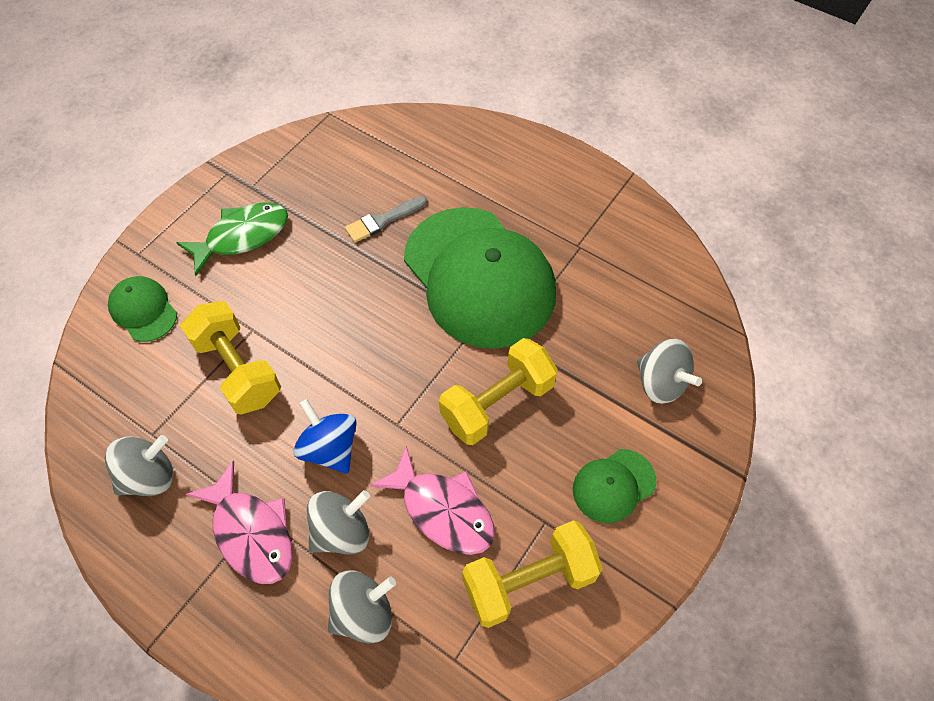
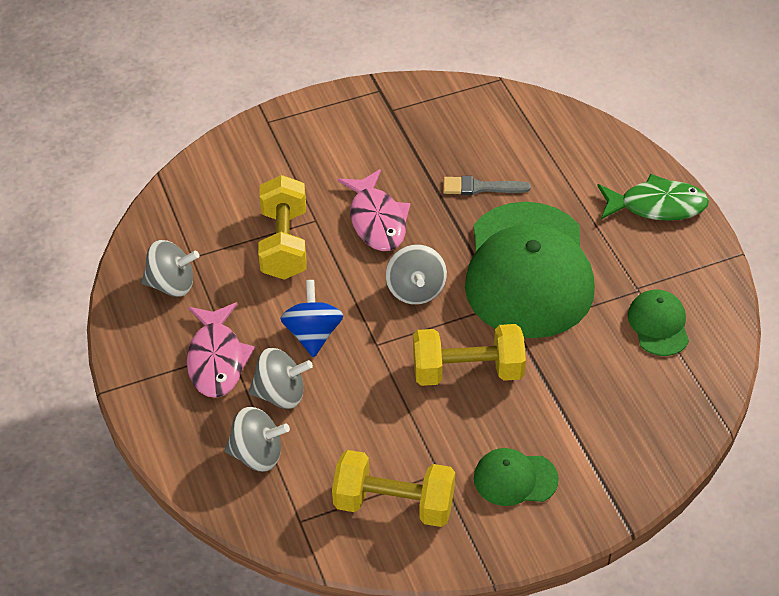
camera: 35 degrees right, 10 degrees down
(143, 310) = (244, 166): green cap -> green cap (658, 324)
(242, 237) = (356, 146): green fish -> green fish (656, 206)
(442, 510) = (366, 421): pink fish -> pink fish (377, 220)
(661, 383) = (620, 429): grey spinning top -> grey spinning top (416, 290)

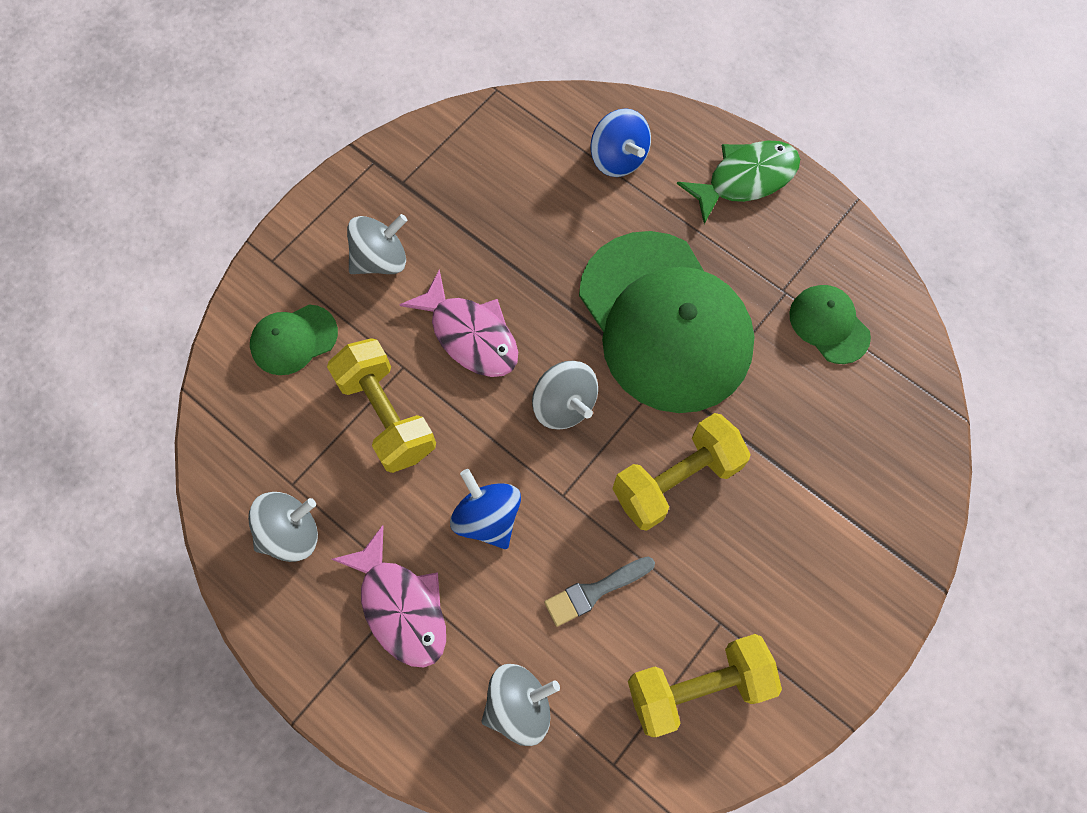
camera: 30 degrees left, 20 degrees up
(281, 394) = (498, 614): grey spinning top -> grey spinning top (381, 259)
(481, 187) = (556, 239): grey brush -> grey brush (595, 591)
(515, 479) = (799, 588): green cap -> green cap (294, 340)
(564, 155) = (618, 159): none -> blue spinning top

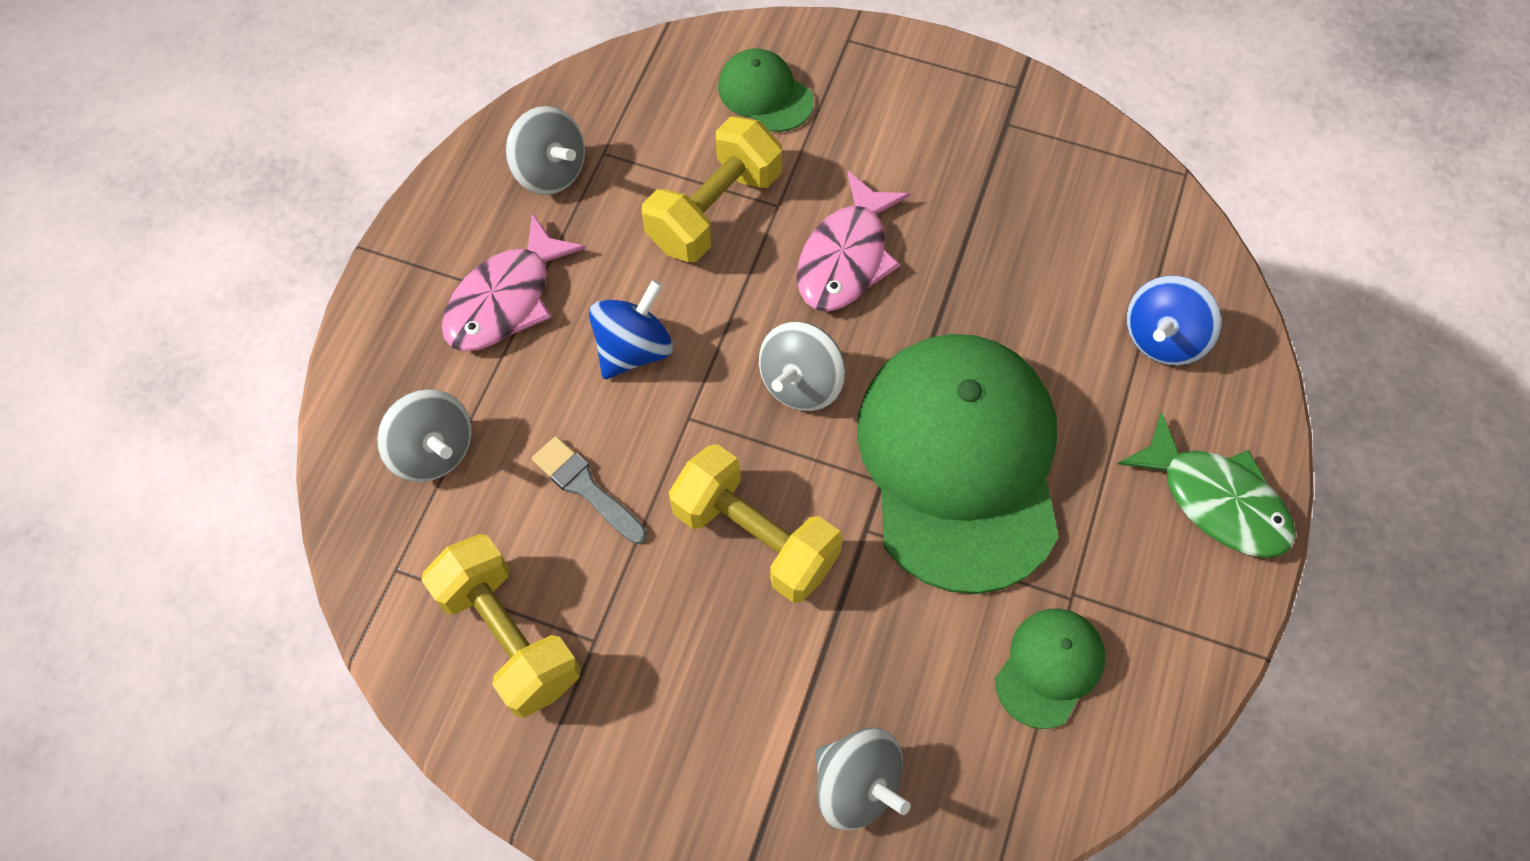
camera: 70 degrees right, 5 degrees down
(381, 259) = (898, 138): grey spinning top -> grey spinning top (856, 785)
(665, 322) = (959, 462): green cap -> green cap turned 135 degrees clockwise

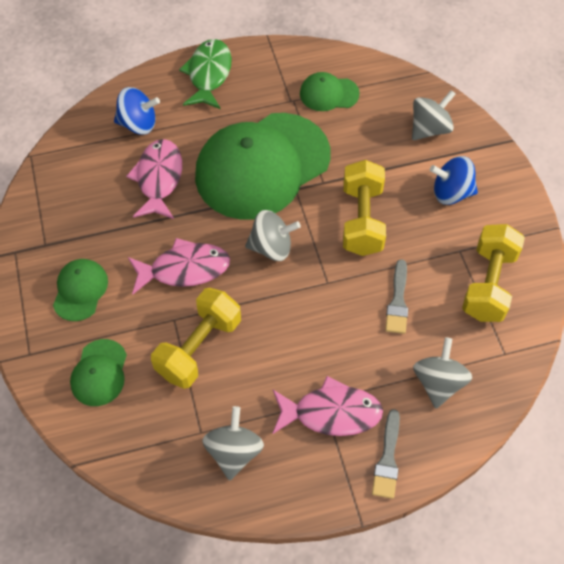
camera: 125 degrees left, 5 degrees down
(398, 321) = (387, 458): none -> grey brush
(634, 349) = (310, 330): blue spinning top -> blue spinning top (451, 193)
(714, 210) = (199, 347): yellow dumbbell -> yellow dumbbell turned 60 degrees counterclockwise
(856, 785) = (429, 129): grey spinning top -> grey spinning top turned 45 degrees clockwise
(902, 128) = (80, 290): none -> green cap
(1031, 309) = (159, 179): none -> pink fish

